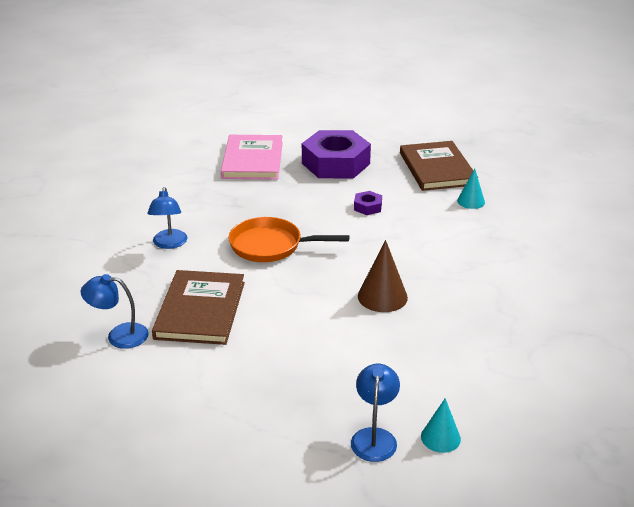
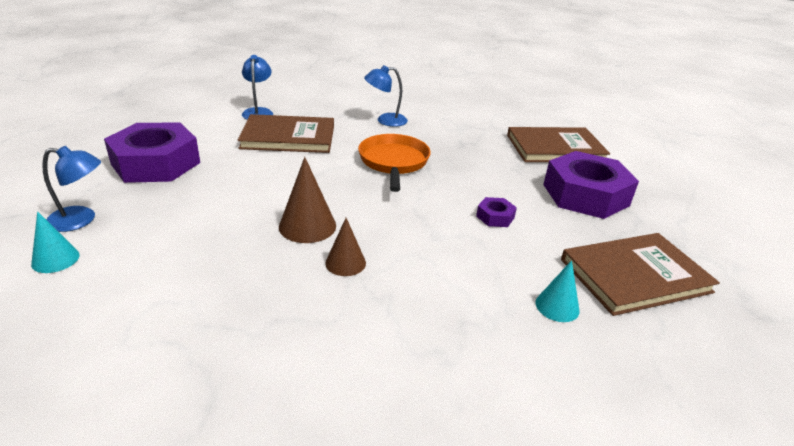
camera: 80 degrees right, 0 degrees up
(253, 160) = (555, 148): pink book -> brown book
(254, 404) = (156, 163): none -> purple nut
(432, 279) = (345, 263): none -> brown cone

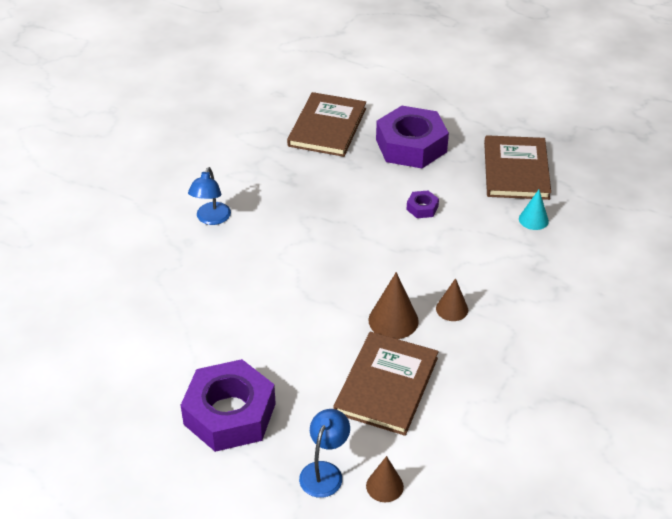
camera: 65 degrees left, 10 degrees up
(55, 259) = (384, 486): turquoise cone -> brown cone
(258, 112) = (134, 315): blue lamp -> none
(288, 137) = (215, 302): brown book -> brown book (386, 385)
(393, 162) = (307, 239): orange pan -> none

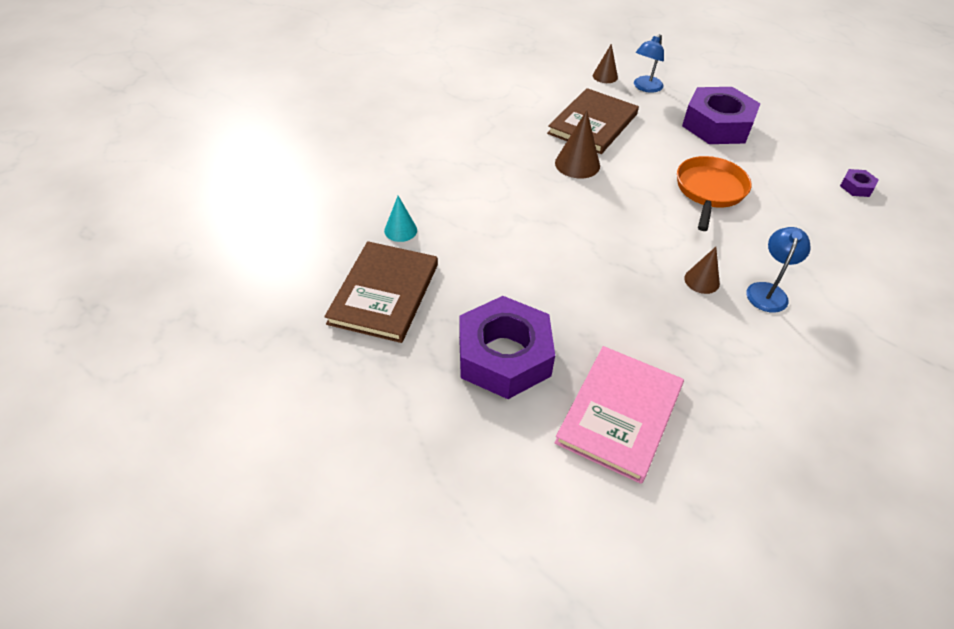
camera: 170 degrees left, 5 degrees up
(250, 310) = (709, 191): none -> orange pan
(327, 127) = (619, 414): brown book -> pink book
(422, 208) = (518, 263): purple nut -> purple nut (856, 187)
(452, 309) = (522, 164): brown cone -> brown cone (701, 281)

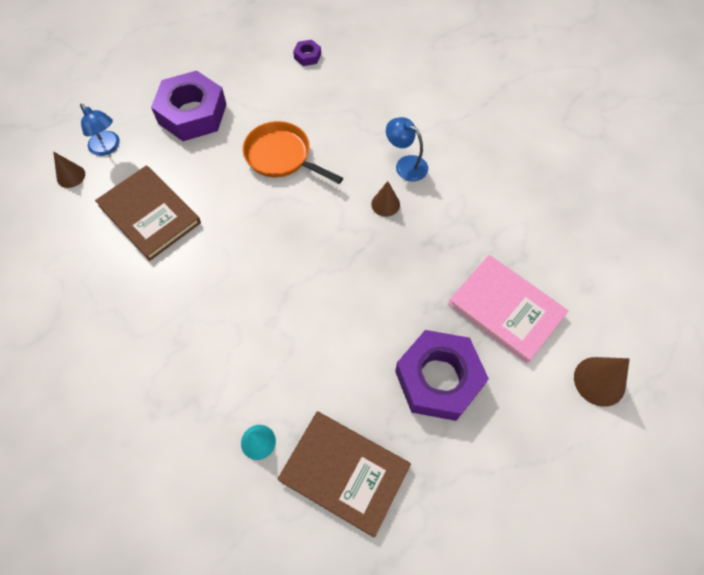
camera: 75 degrees left, 15 degrees up
(577, 164) = (209, 248): brown cone -> brown cone (599, 381)

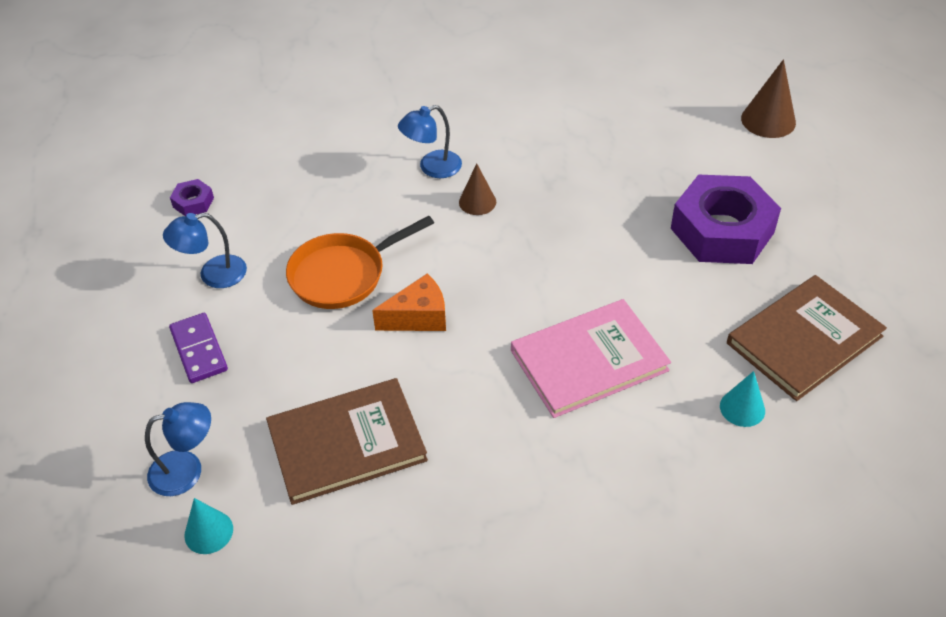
camera: 65 degrees left, 15 degrees down
(71, 176) = (208, 532): brown cone -> turquoise cone
(192, 113) = (199, 350): purple nut -> purple domino
(252, 93) = (213, 275): none -> blue lamp
(262, 211) = (418, 317): none -> orange cheese
(506, 309) = (662, 154): pink book -> pink book (589, 360)

